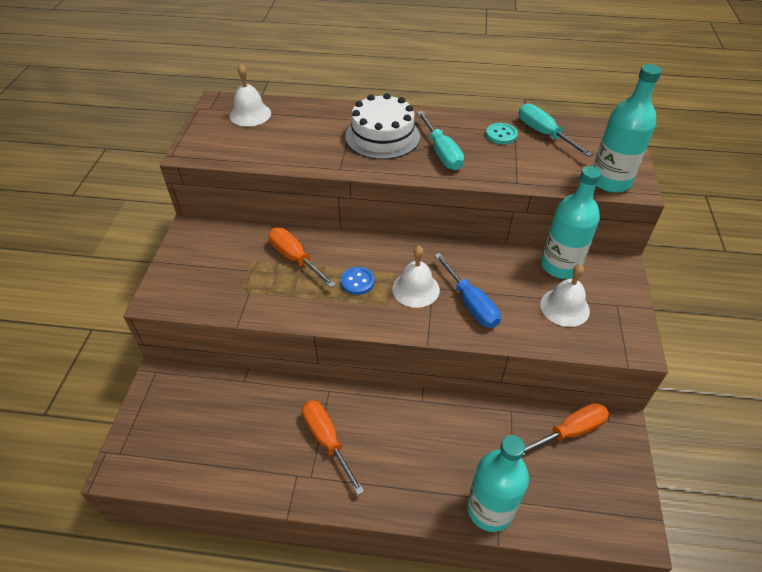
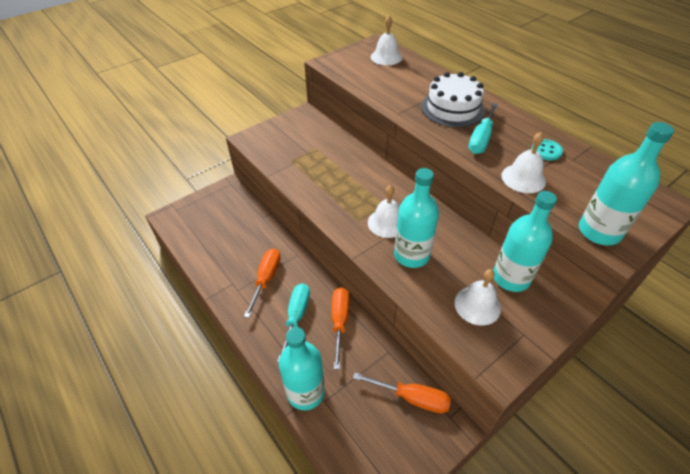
camera: 45 degrees right, 0 degrees up
(295, 258) = (338, 161): orange screwdriver -> orange screwdriver (339, 322)
(357, 282) = (357, 195): blue button -> none
(470, 303) = (411, 255): blue screwdriver -> turquoise bottle
(514, 169) = (523, 178): none -> white bell
(544, 134) = (585, 168): turquoise screwdriver -> turquoise screwdriver (296, 317)

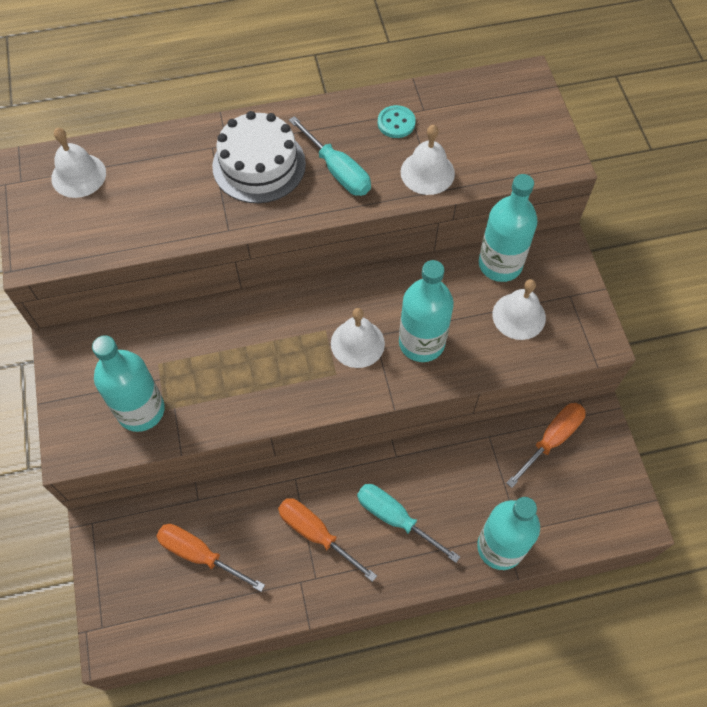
camera: 65 degrees left, 15 degrees up
(339, 322) = (426, 471): orange screwdriver -> orange screwdriver (200, 555)
(599, 231) = (534, 159): turquoise bottle -> turquoise bottle (141, 410)

